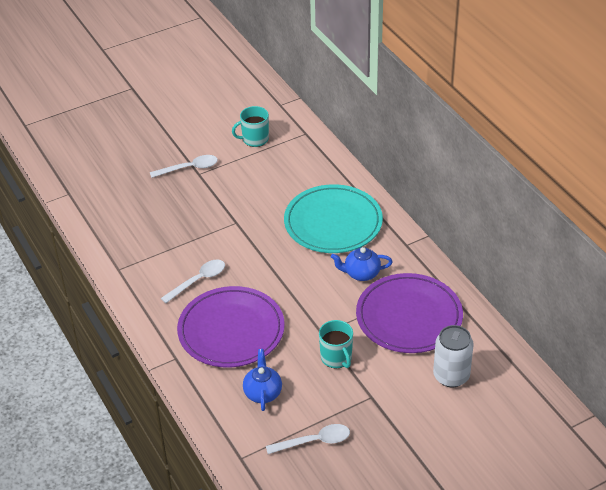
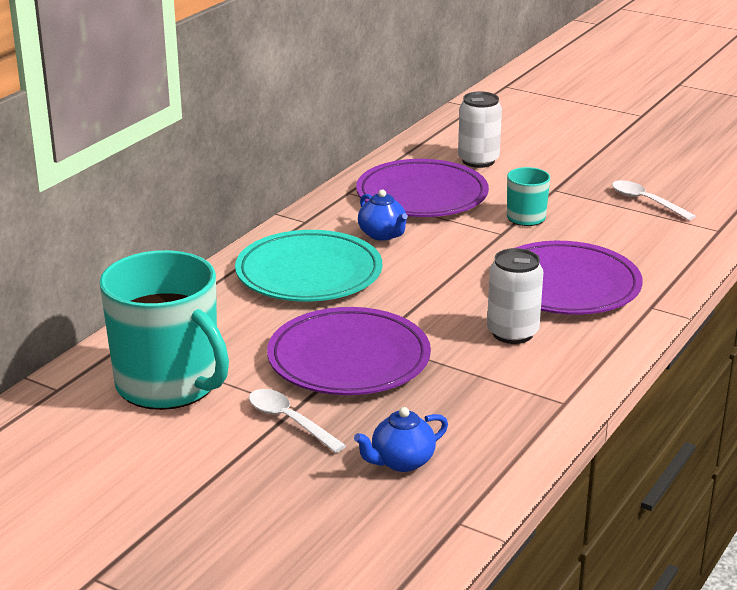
camera: 120 degrees left, 15 degrees down
(198, 280) = (512, 333): white spoon -> white can
(226, 206) = (349, 359): none -> purple plate
(254, 139) = (169, 384): turquoise mug -> turquoise mug, size x2.14
(263, 393) = (625, 242): blue teapot -> blue teapot (401, 462)

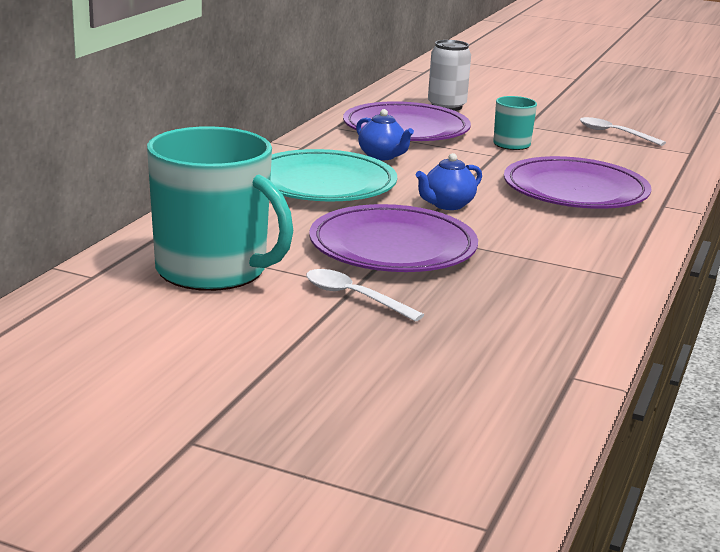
camera: 10 degrees left, 5 degrees down
(401, 462) = (486, 328): blue teapot -> blue teapot (447, 205)
(512, 333) = (544, 225): white can -> none

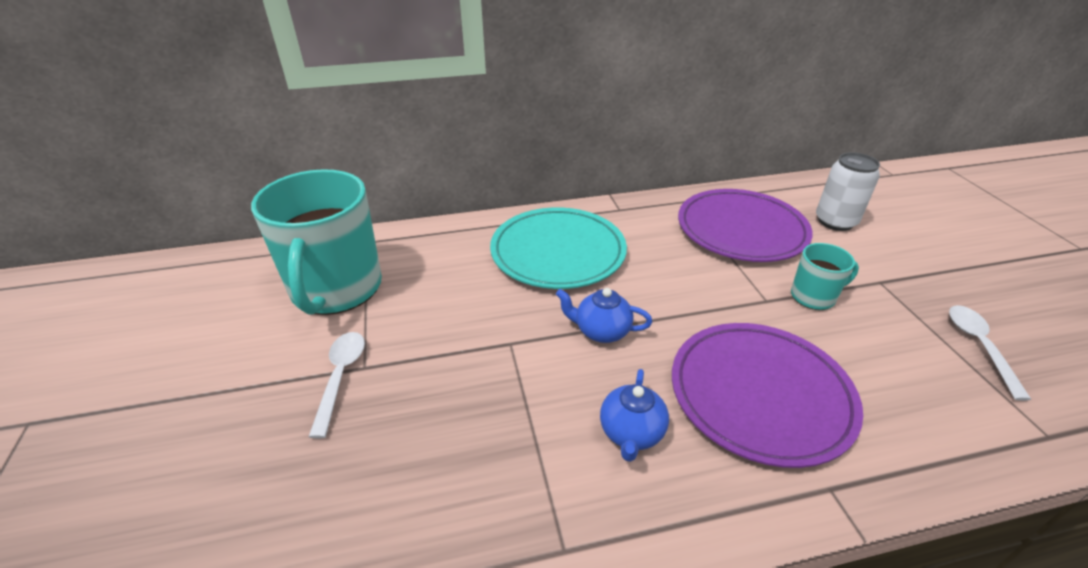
camera: 55 degrees right, 15 degrees up
(382, 156) = (660, 248): blue teapot -> blue teapot (631, 433)
(392, 247) = (467, 347): purple plate -> none

